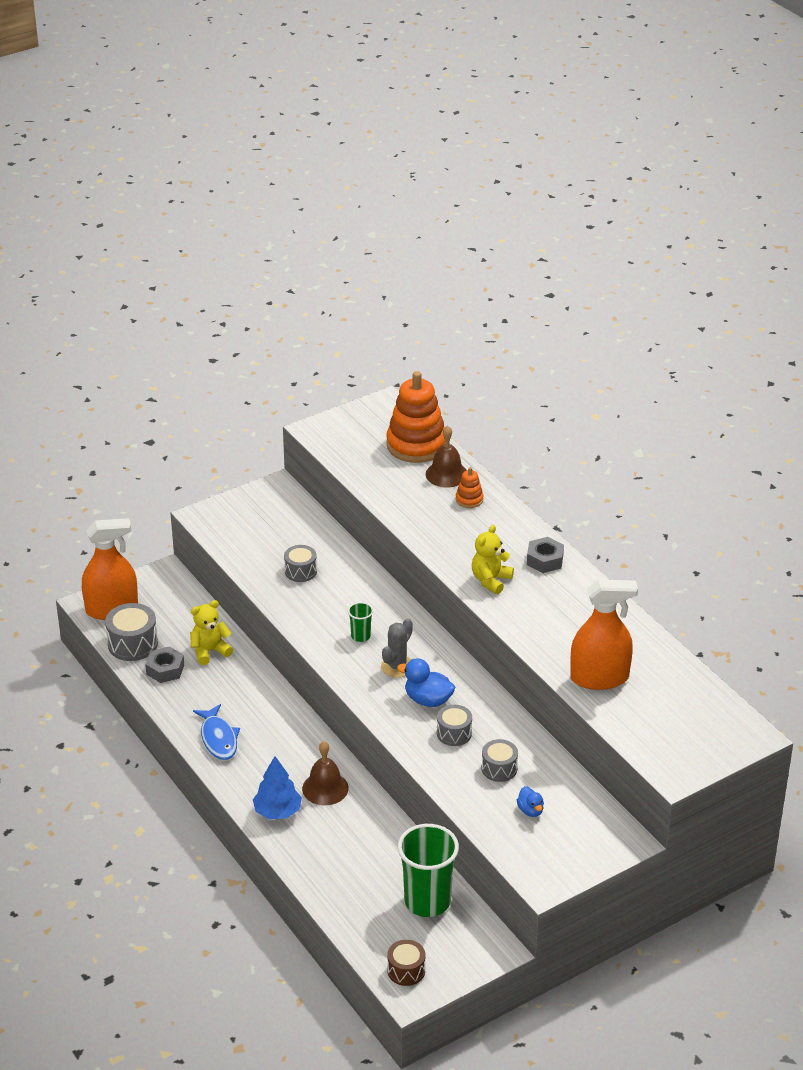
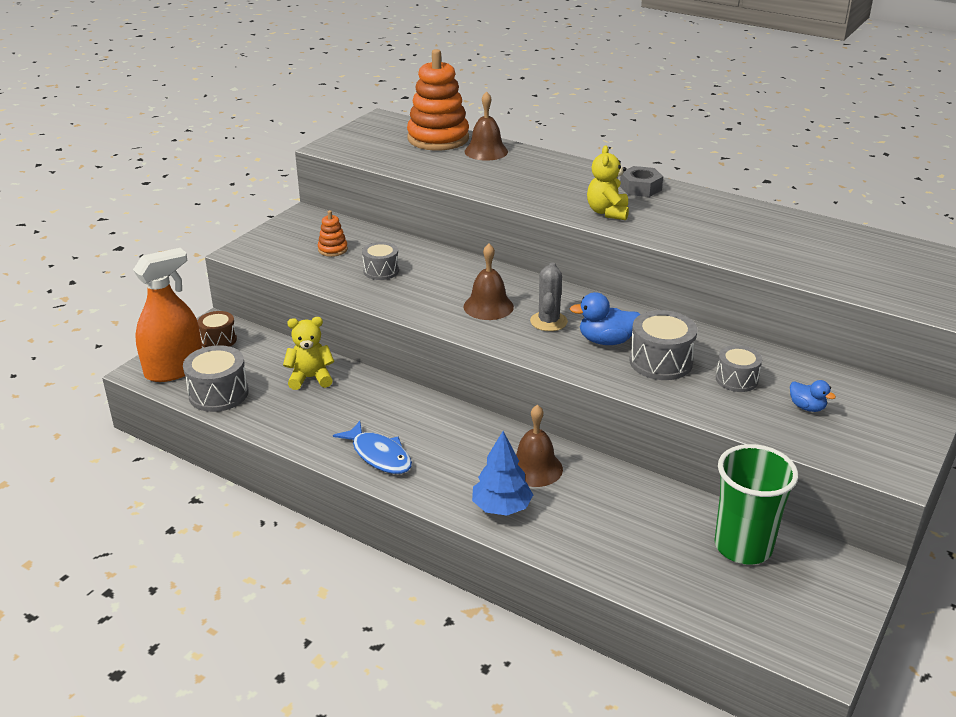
camera: 25 degrees left, 5 degrees down
(165, 669) = (271, 407): grey nut -> none
(210, 651) = (310, 378): yellow teddy bear -> yellow teddy bear turned 45 degrees clockwise
(360, 636) = (488, 306): green cup -> brown bell
(406, 970) = (792, 632): brown drum -> brown drum (218, 340)
(454, 733) = (660, 362): grey drum -> grey drum, size x1.54
(469, 499) = (525, 163): orange stacking toy -> orange stacking toy (332, 249)
(599, 678) = (793, 258): orange spray bottle -> none

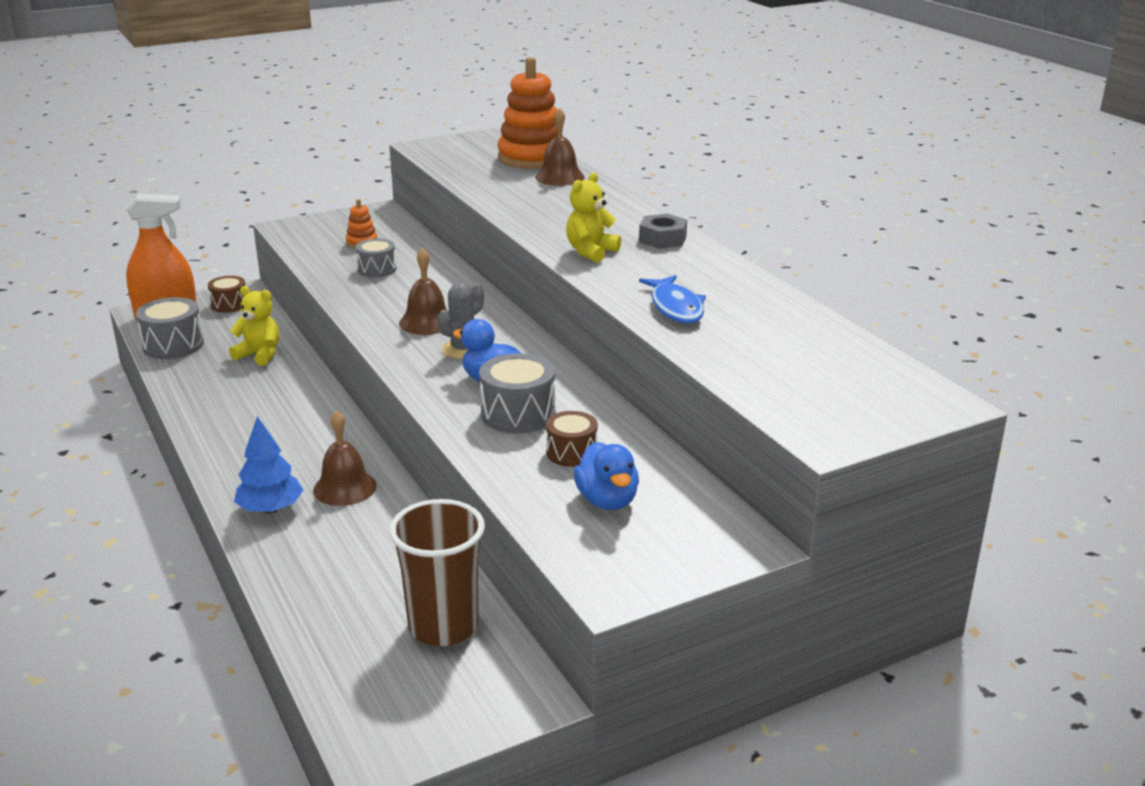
camera: 30 degrees right, 5 degrees down
(379, 455) = (230, 432): blue fish -> blue fish (675, 307)
(736, 379) = (571, 452): grey drum -> brown drum
(743, 546) = (443, 626): green cup -> brown cup
(807, 407) = (607, 500): blue duck -> blue duck, size x1.64

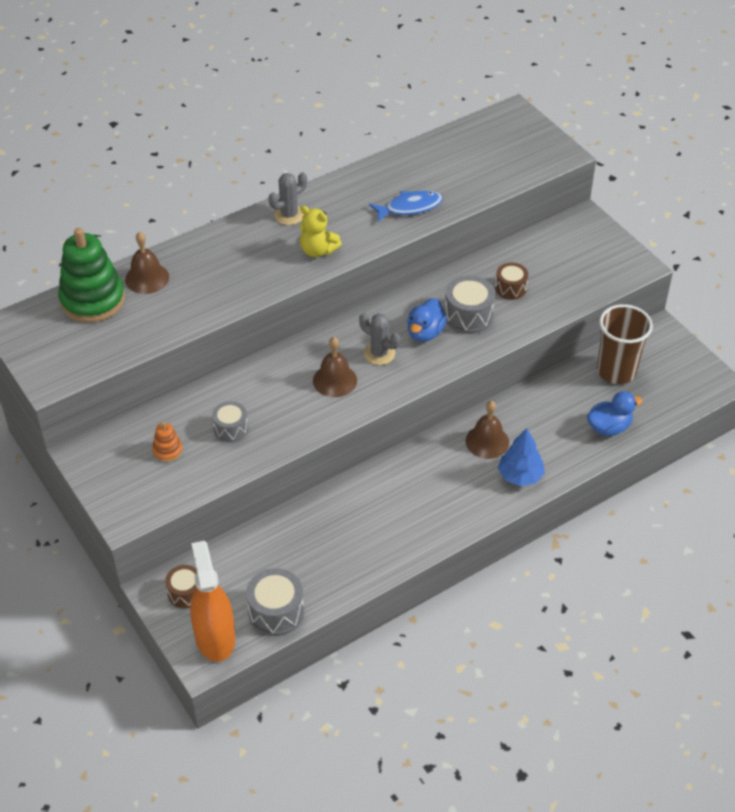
camera: 95 degrees left, 20 degrees up
(259, 355) = (291, 541): yellow teddy bear -> none
(532, 158) = (92, 300): orange stacking toy -> green stacking toy
(607, 500) = (558, 271): blue duck -> blue duck (609, 427)
(662, 239) = (289, 215): grey nut -> grey cactus

